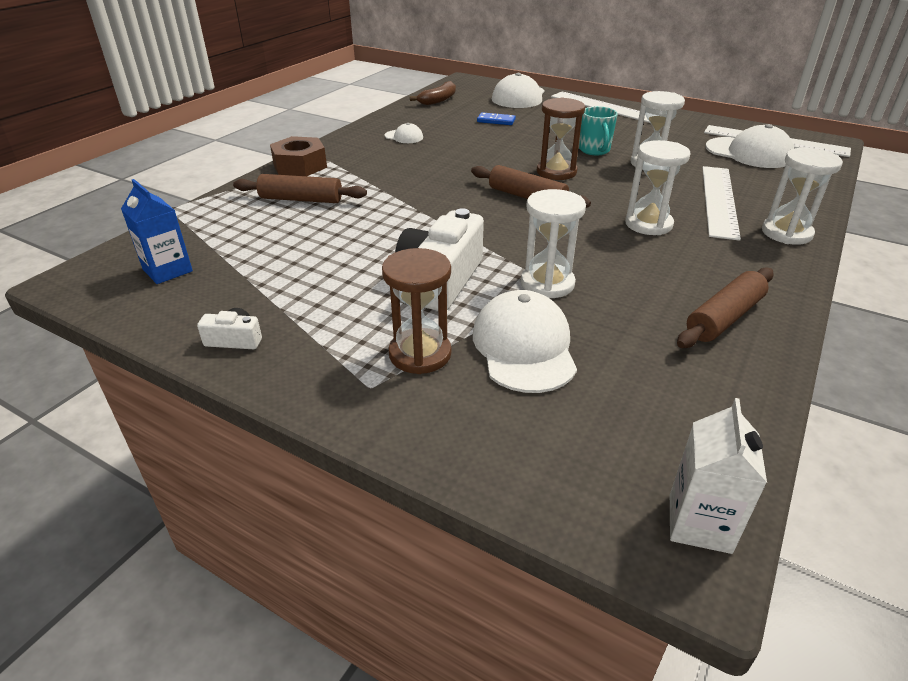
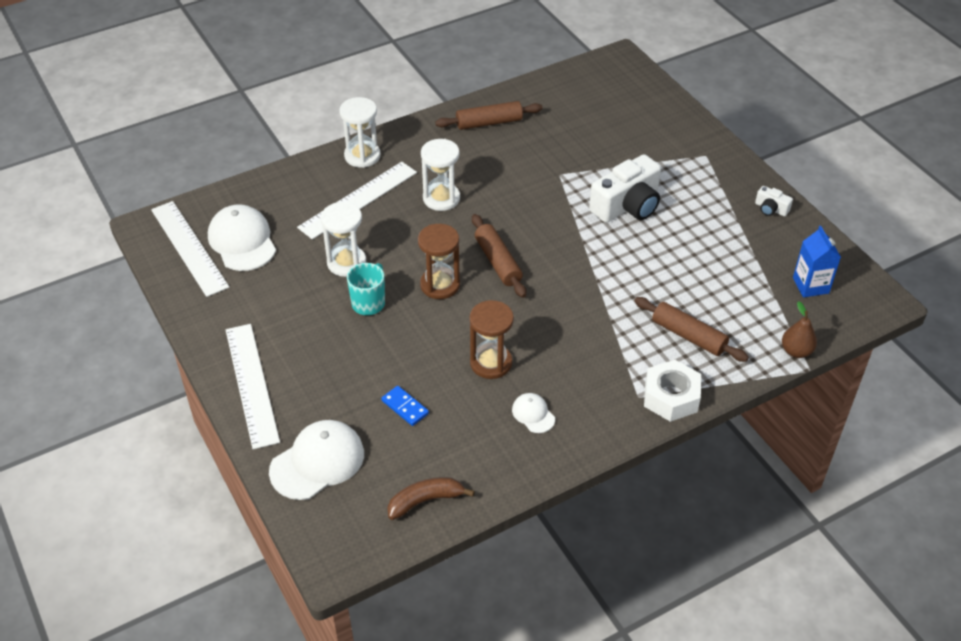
camera: 150 degrees left, 10 degrees up
(184, 216) = (796, 351): none -> brown pear
(300, 166) = (671, 397): brown nut -> white nut
(420, 354) = (670, 163): brown hourglass -> brown hourglass (491, 363)
(524, 347) = (612, 147): white cap -> none
(547, 283) = (562, 178): white hourglass -> none
(699, 523) = (607, 64): white carton -> none

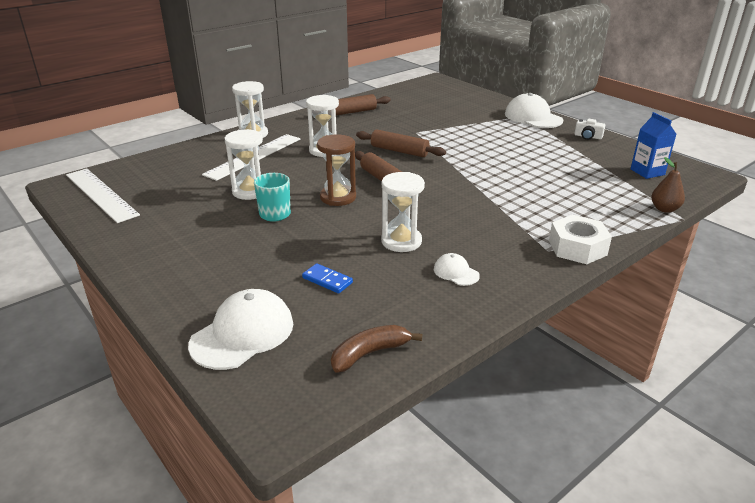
camera: 10 degrees left, 15 degrees down
(242, 241) = (152, 186): white cap -> white cap (533, 117)
(251, 384) = (165, 279): white ruler -> none
(491, 363) = (401, 241): brown hourglass -> white hourglass
(627, 205) = (477, 143): white camera -> none
(688, 336) = (568, 208): brown rolling pin -> brown rolling pin (399, 151)

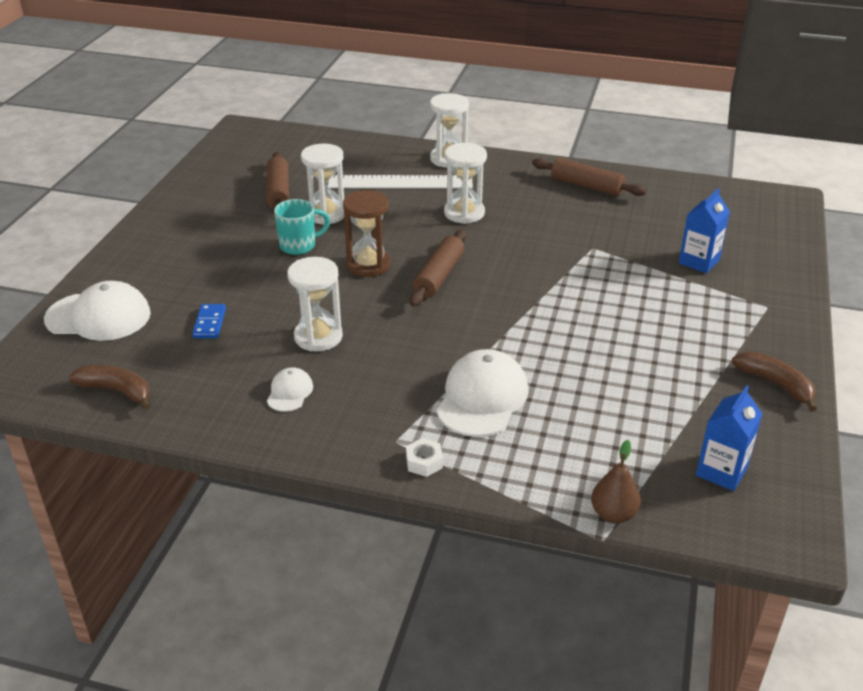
camera: 55 degrees right, 5 degrees up
(101, 194) = (243, 151): white ruler -> none
(399, 151) = (524, 257): brown rolling pin -> brown rolling pin (278, 192)
(464, 115) = (699, 261): none -> blue carton
(533, 117) = (776, 317): white cap -> white cap (482, 398)
(577, 248) = (424, 462): white nut -> white nut, size x0.50
(588, 137) = (776, 384): white camera -> brown banana

